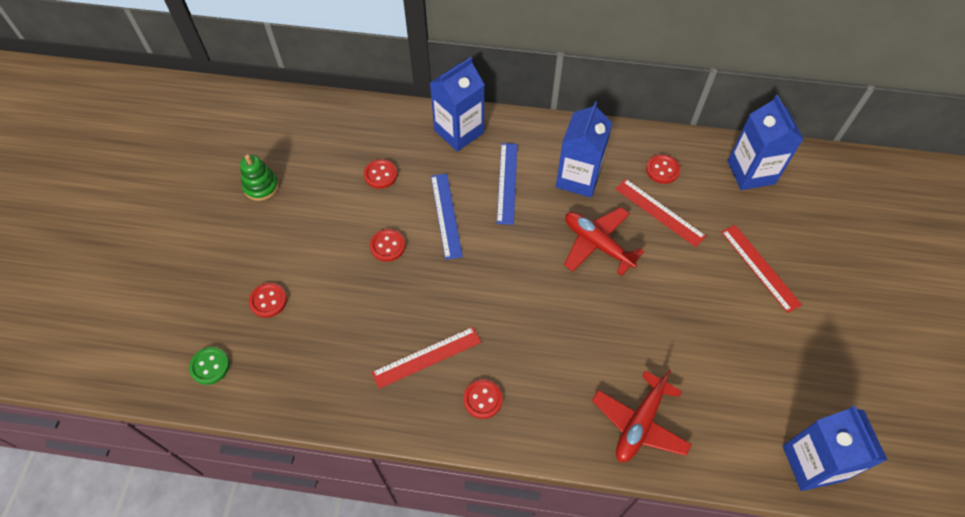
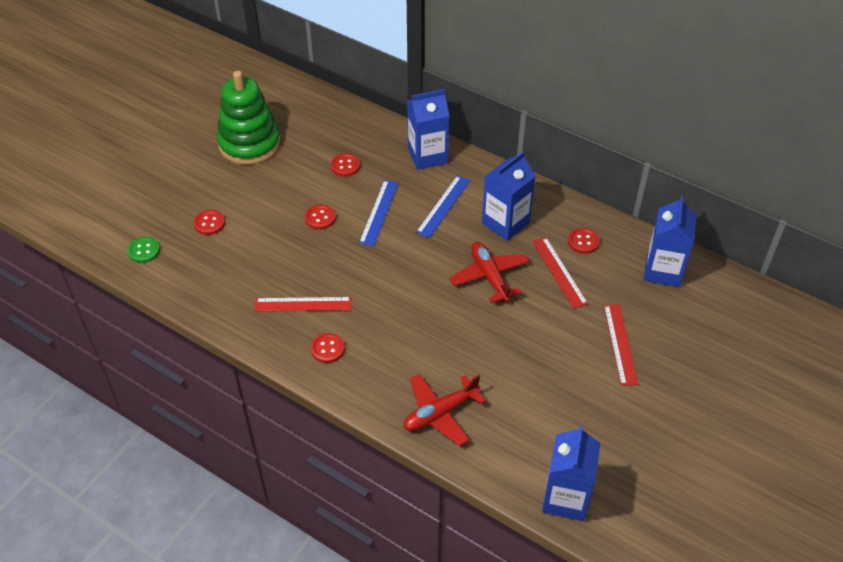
camera: 25 degrees right, 10 degrees down
(261, 186) = (249, 143): green stacking toy -> green stacking toy, size x2.08

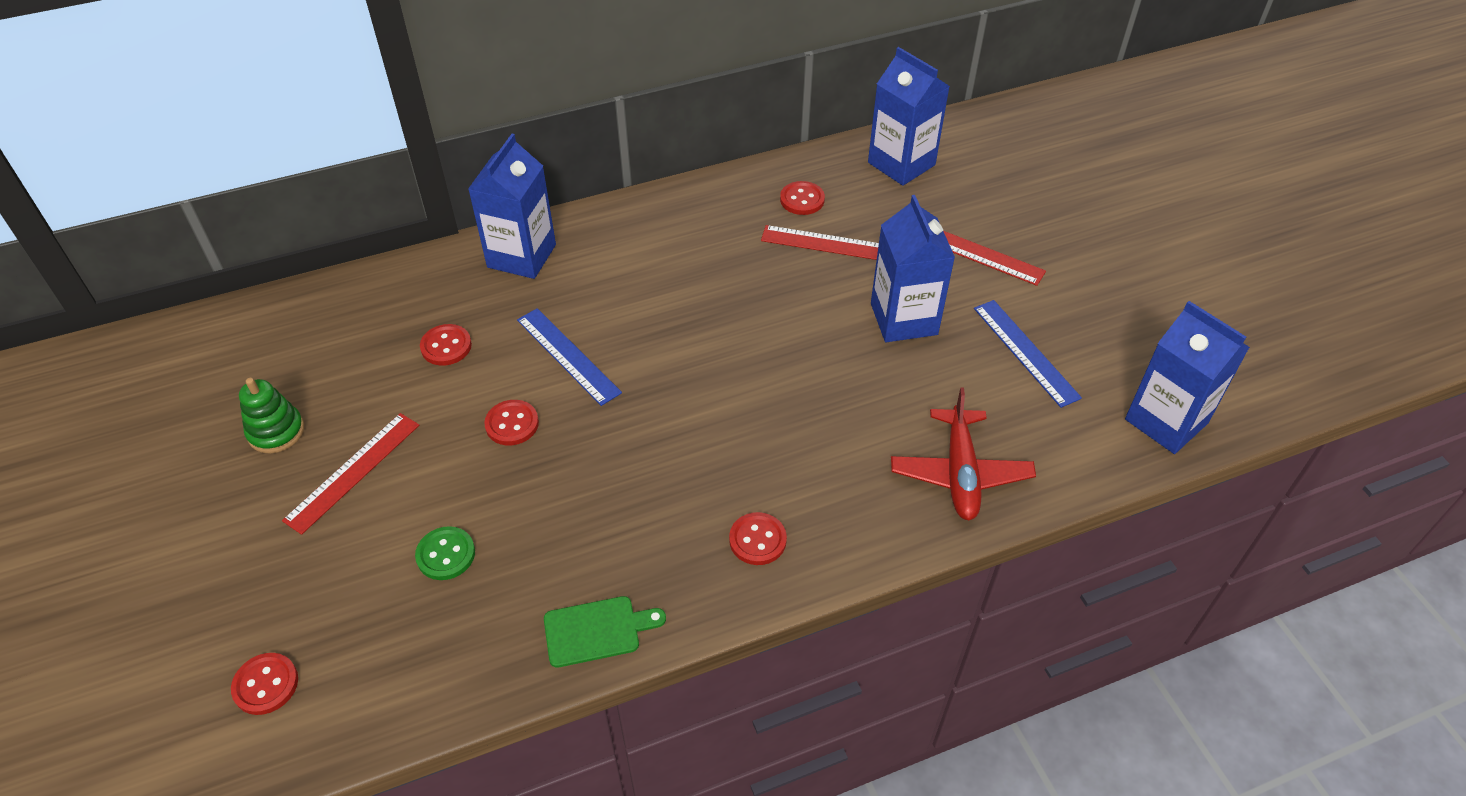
camera: 55 degrees left, 0 degrees up
(144, 251) = (343, 690): green button -> green button (446, 554)
(209, 223) = (381, 566): red button -> red button (266, 685)
(232, 317) = (597, 631): none -> green cutting board
(249, 143) = (276, 431): green stacking toy -> green stacking toy, size x0.48
(303, 304) = (653, 527): red ruler -> red ruler (353, 472)
(443, 206) = (623, 287): blue ruler -> blue ruler (1026, 352)
(489, 276) = (781, 307): red plane -> none
(505, 223) = (709, 247): blue carton -> blue carton (903, 319)

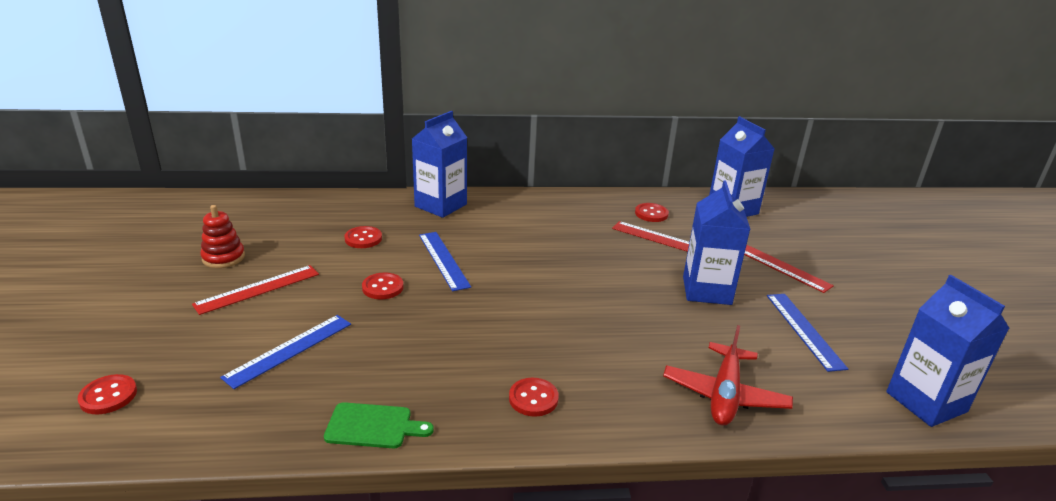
camera: 15 degrees right, 20 degrees down
(276, 431) = (223, 258): green stacking toy -> red stacking toy
(446, 554) = (289, 350): green button -> blue ruler

